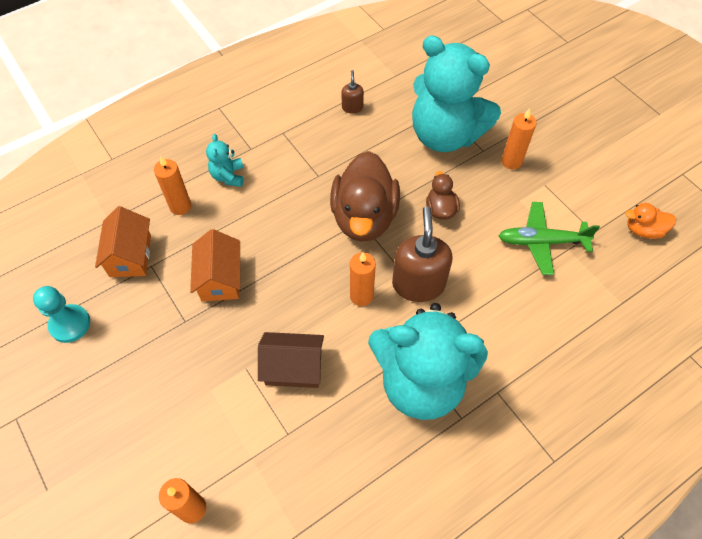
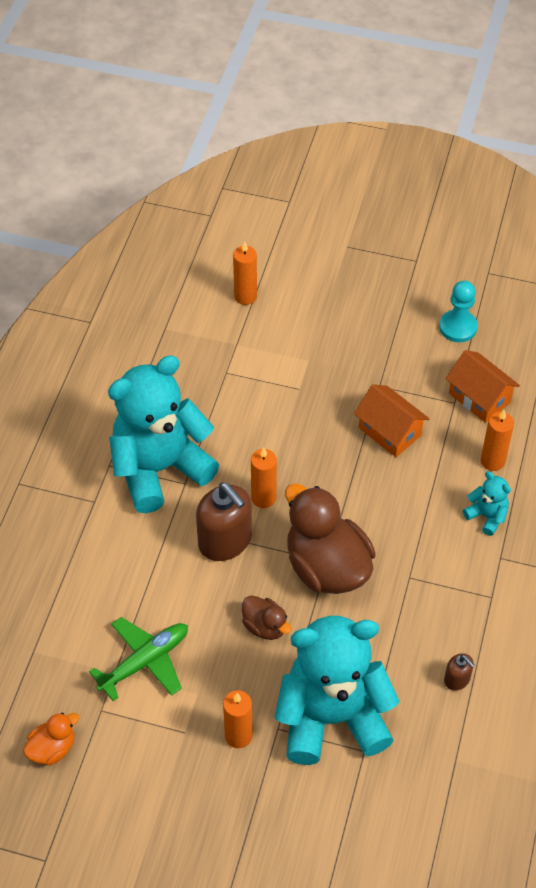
camera: 140 degrees right, 5 degrees down
(293, 368) = (264, 412): brown house -> none

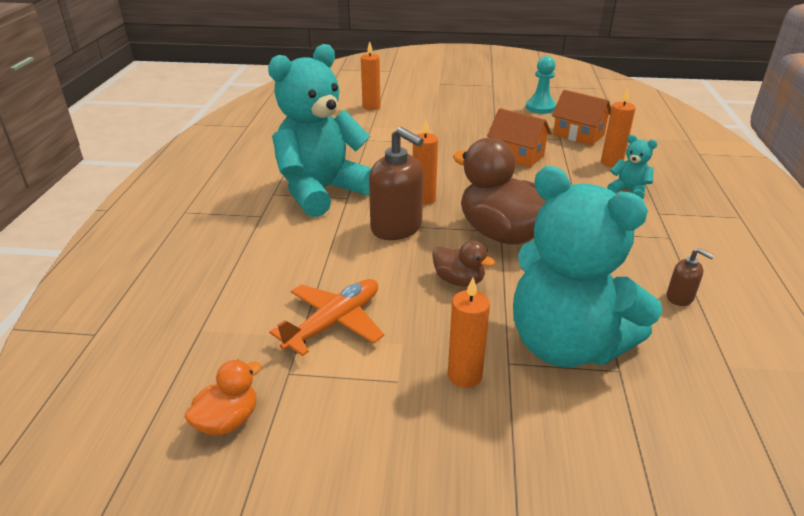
camera: 10 degrees left, 20 degrees down
(145, 661) = (334, 323): green plane -> orange plane
(332, 717) = (566, 345): turquoise teddy bear -> turquoise teddy bear turned 120 degrees counterclockwise

